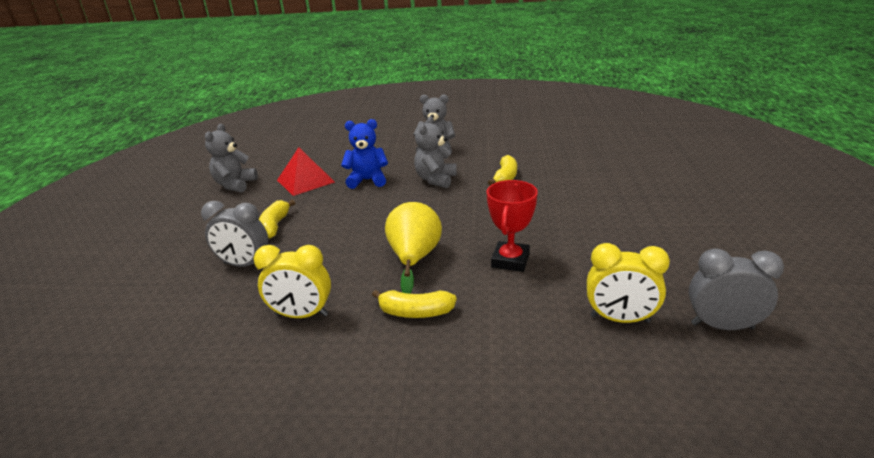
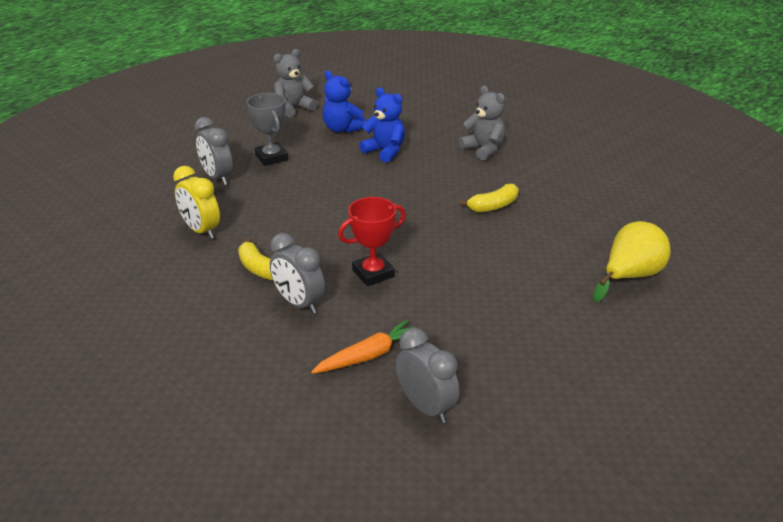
camera: 40 degrees right, 5 degrees up
(275, 226) = (271, 157): yellow banana -> grey trophy
(305, 181) = (342, 129): red pyramid -> blue teddy bear
(414, 259) = (315, 233): yellow pear -> yellow pear (630, 276)
(436, 180) = (435, 178): grey teddy bear -> none
(497, 317) = (299, 303): none -> grey clock
(620, 319) = (368, 356): yellow clock -> orange carrot

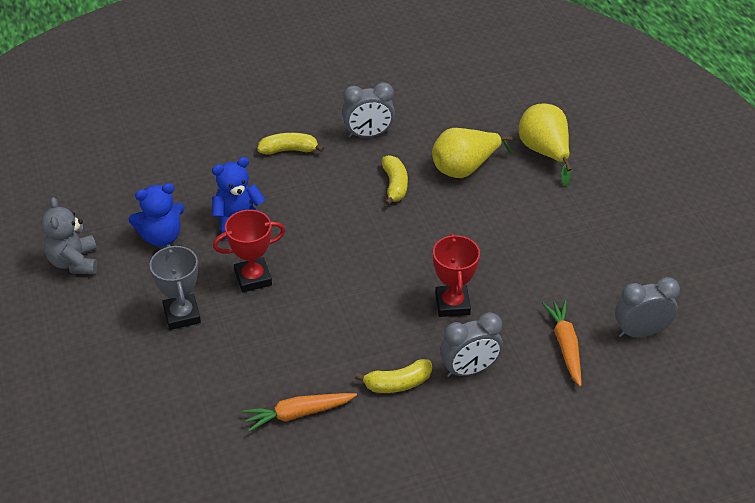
camera: 65 degrees left, 10 degrees up
(201, 230) = (298, 414): yellow clock -> orange carrot
(217, 177) = (193, 374): grey clock -> grey clock (368, 135)
(271, 157) = (182, 315): grey trophy -> grey trophy turned 75 degrees clockwise
(329, 173) = (253, 278): none -> red trophy
(483, 149) = (289, 150): grey teddy bear -> yellow banana
(554, 236) = (465, 168): none -> yellow pear

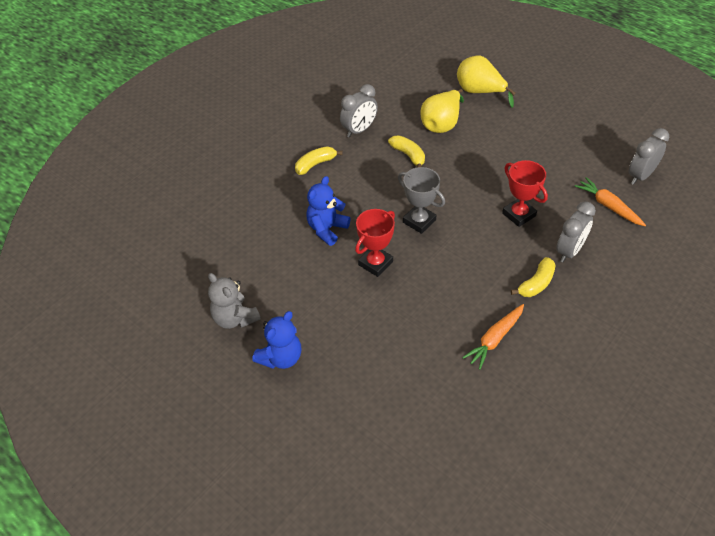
camera: 30 degrees left, 5 degrees up
(161, 237) = (283, 267): blue teddy bear -> blue teddy bear (281, 357)
(182, 315) = (351, 315): grey trophy -> grey trophy (419, 221)

